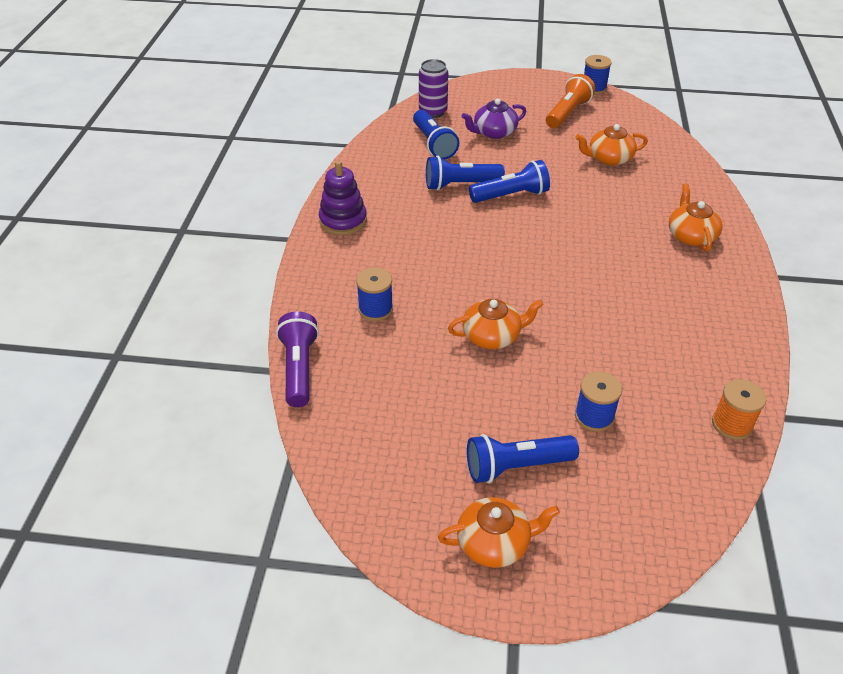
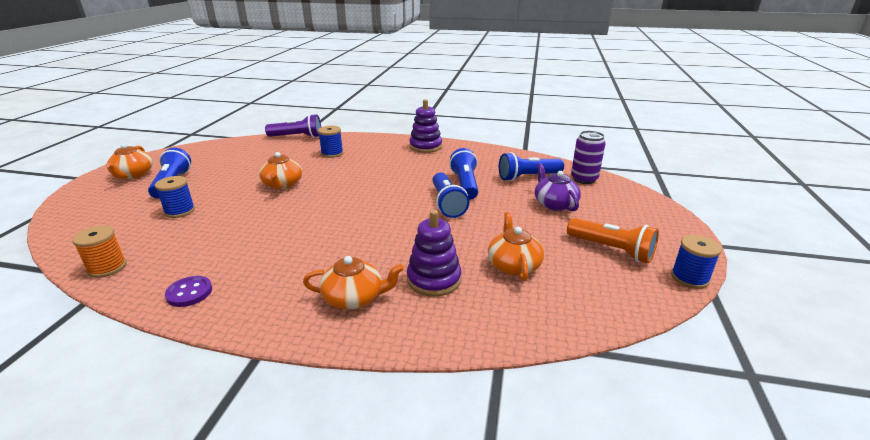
camera: 95 degrees right, 15 degrees down
(647, 197) = (434, 279): none -> purple stacking toy
(735, 338) = (189, 293): none -> purple button

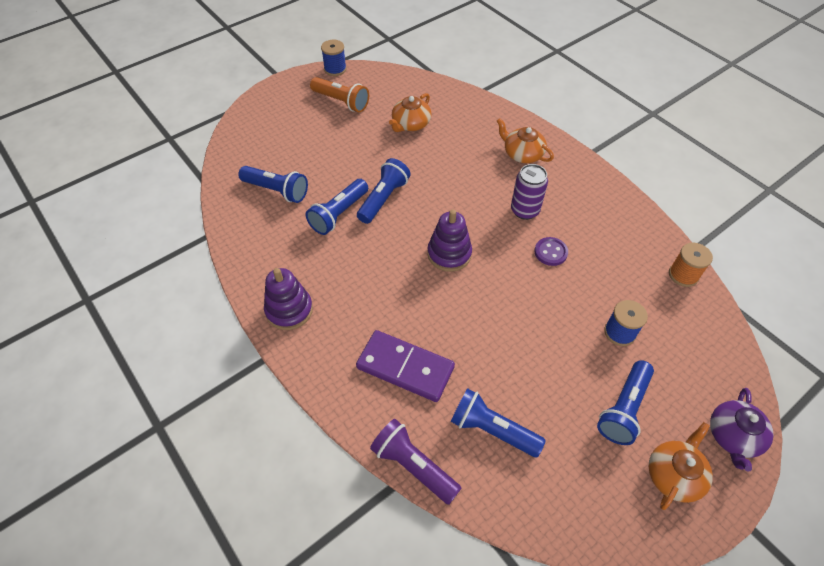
camera: 140 degrees left, 25 degrees up
(189, 293) = (622, 213): purple button -> purple button (550, 252)
(261, 154) = (492, 430): none -> blue flashlight
(282, 184) = (501, 323): orange teapot -> none
(332, 153) = (405, 368): blue spool -> purple domino
(434, 279) = (466, 140): purple stacking toy -> purple stacking toy (449, 254)
(554, 204) = (309, 151): purple teapot -> purple teapot (733, 436)
(584, 179) = (241, 161): purple can -> purple can (524, 210)
(611, 250) = (341, 102): orange flashlight -> orange flashlight turned 135 degrees clockwise

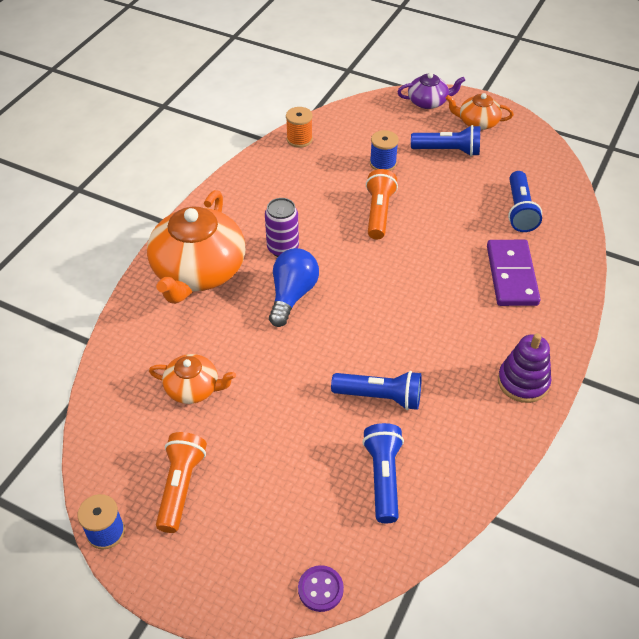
camera: 115 degrees left, 5 degrees down
(383, 199) = (333, 365): blue flashlight -> none
(413, 466) = (582, 243): purple flashlight -> none
(449, 254) = (373, 286): purple stacking toy -> none
(467, 199) = (292, 295): none -> blue light bulb
(522, 154) = (198, 271): orange teapot -> orange teapot, size x1.97
(542, 296) = (379, 213): none -> orange flashlight
(550, 252) = (325, 219): purple button -> purple button (320, 589)

